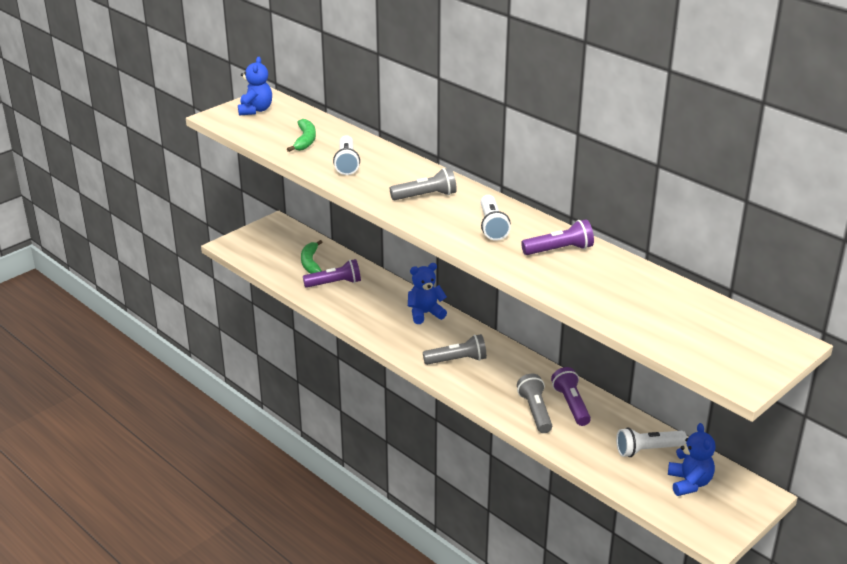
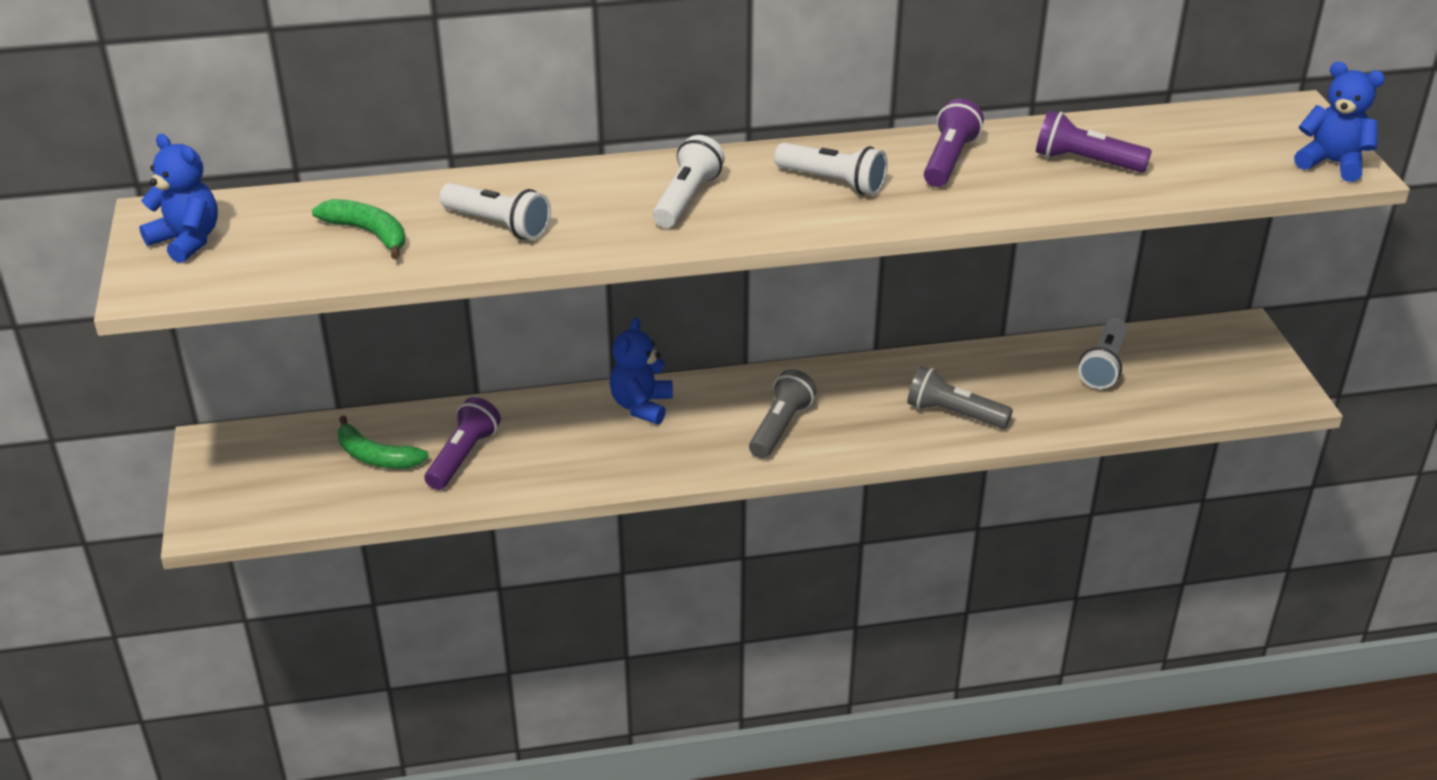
camera: 55 degrees left, 5 degrees up
(426, 196) = (686, 198): grey flashlight -> white flashlight
(571, 404) = (966, 379): purple flashlight -> purple flashlight (1085, 161)
(689, 483) = (1186, 366): blue teddy bear -> blue teddy bear (1332, 163)

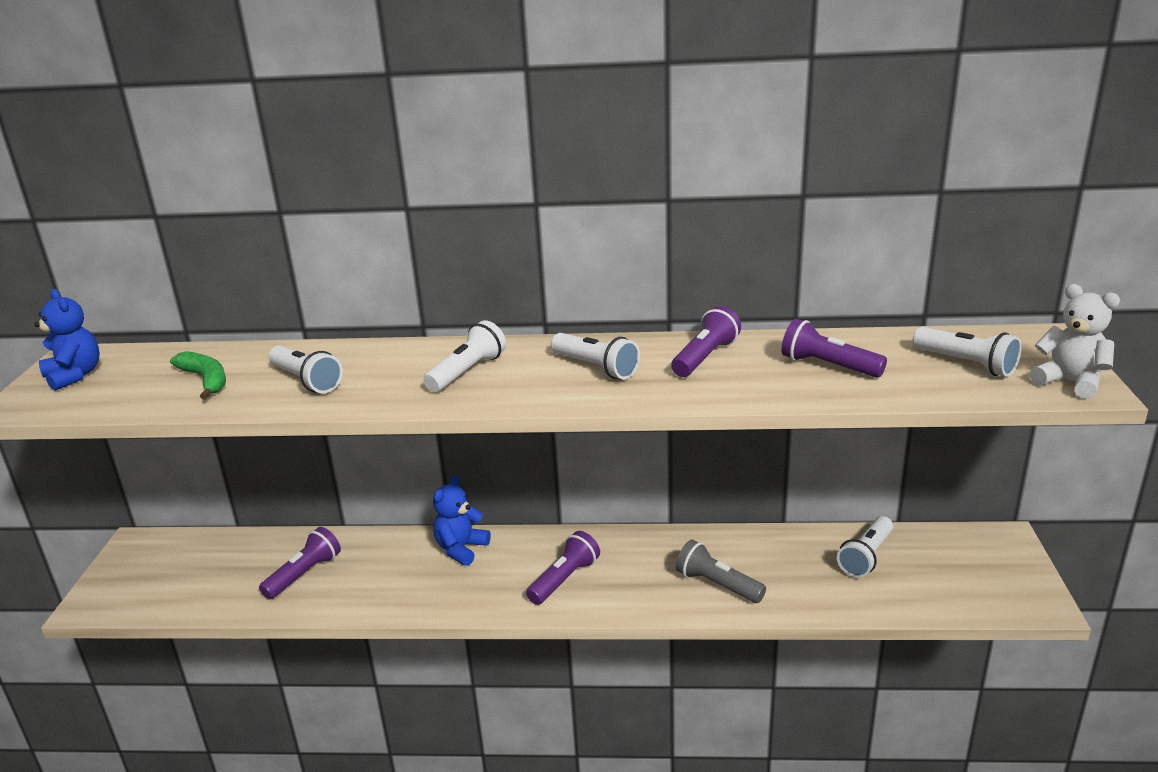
camera: 15 degrees right, 10 degrees down
(376, 457) = (241, 567): green banana -> none
(780, 427) = (564, 579): grey flashlight -> purple flashlight
(1226, 149) = (966, 364): none -> white flashlight
(1332, 163) = (1070, 382): blue teddy bear -> white teddy bear

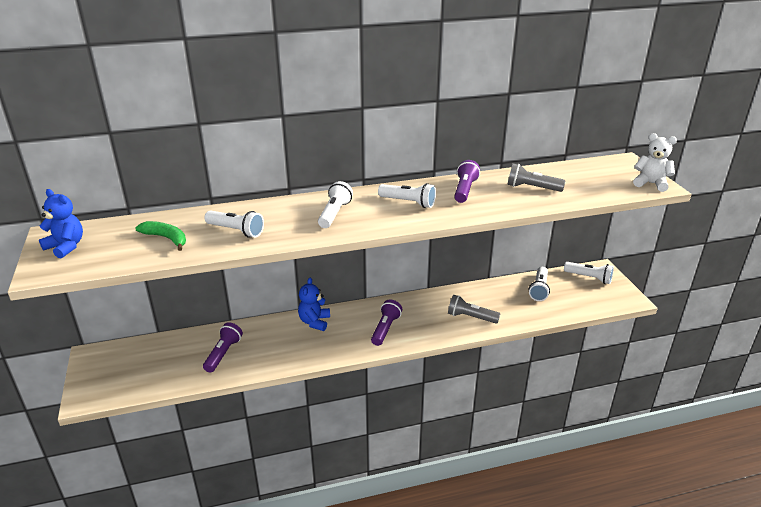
camera: 20 degrees left, 5 degrees up
(828, 366) = (532, 188): purple flashlight -> grey flashlight
(966, 364) = (598, 179): white flashlight -> white flashlight (589, 278)

